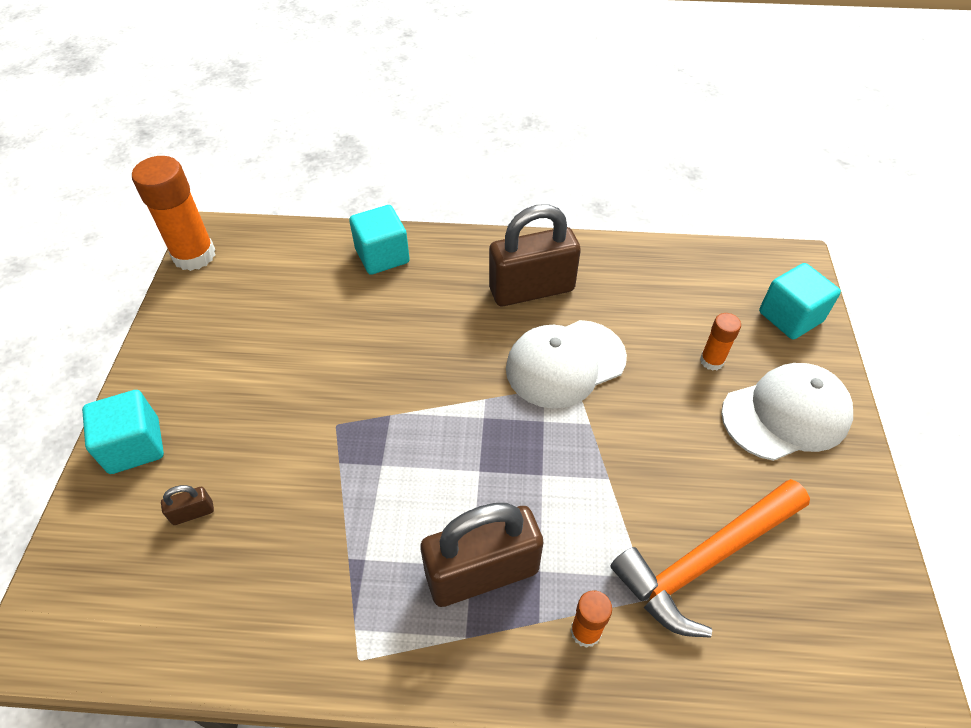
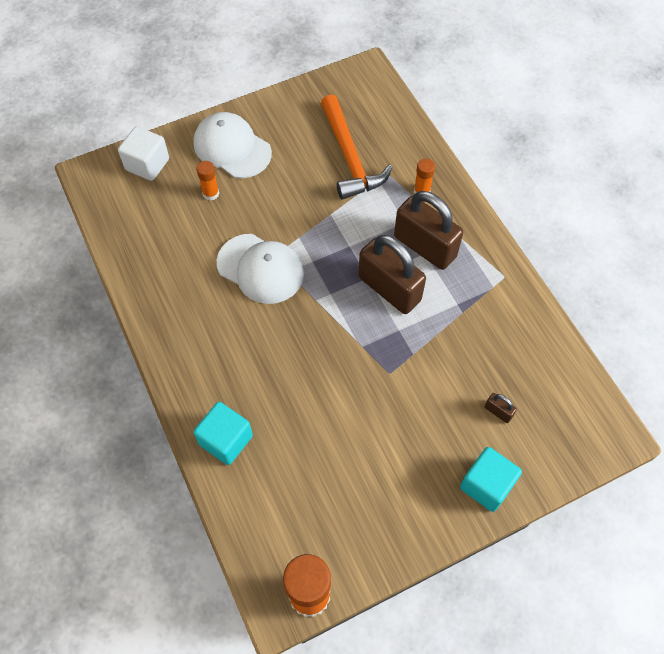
camera: 120 degrees left, 10 degrees up
(531, 289) = (204, 318): brown padlock -> brown padlock (389, 289)
(706, 560) = (350, 157): orange hammer -> orange hammer turned 45 degrees clockwise
(790, 317) = (147, 164): turquoise cube -> white cube

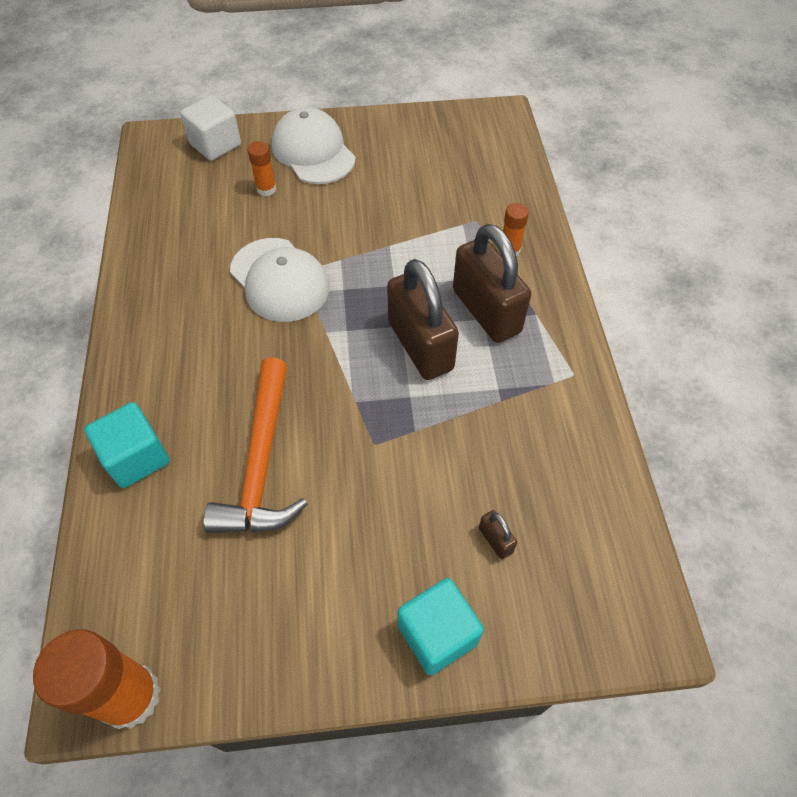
camera: 20 degrees right, 5 degrees down
(350, 157) = (440, 193): orange hammer -> orange hammer (262, 461)

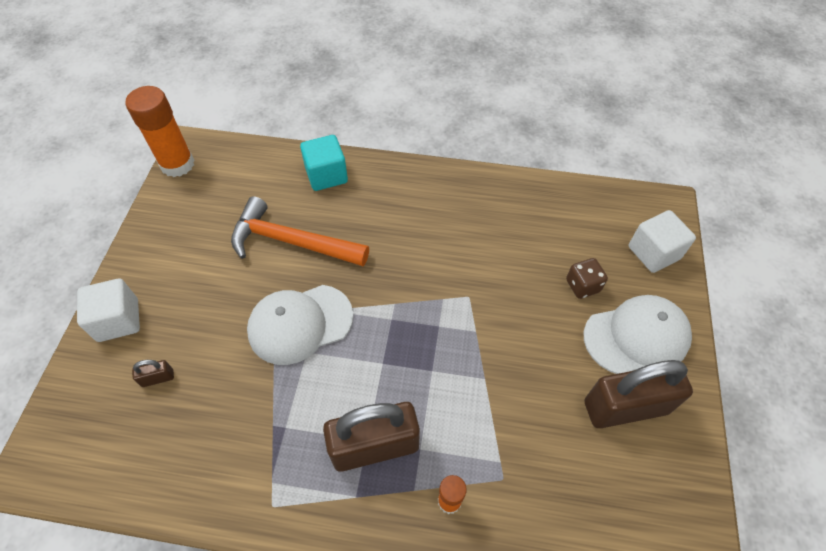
camera: 105 degrees right, 0 degrees up
(266, 189) = (582, 286): orange glue stick -> brown dice
(279, 280) = (462, 279): white cap -> white cap (300, 324)
(420, 346) = (354, 374): brown padlock -> brown padlock (625, 407)
(437, 634) = (118, 320): turquoise cube -> white cube

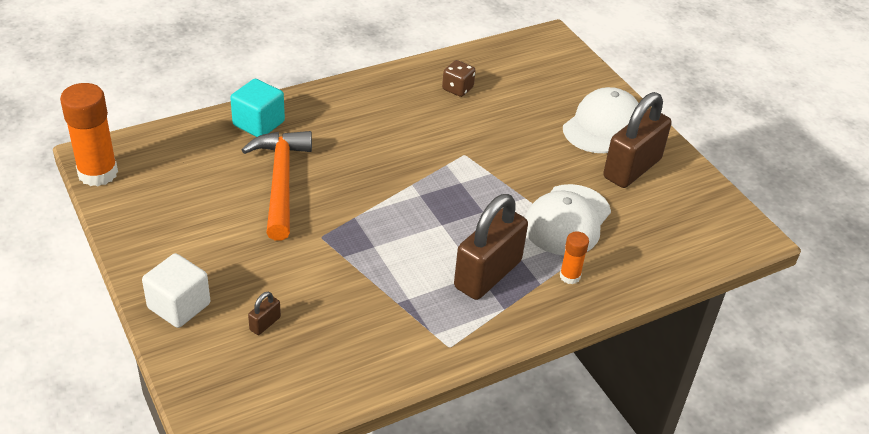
camera: 40 degrees left, 15 degrees down
(292, 242) = (280, 182): orange hammer -> orange hammer turned 105 degrees clockwise
(300, 324) = (349, 231): white cap -> white cap (567, 220)
(582, 286) = (539, 111): brown dice -> brown dice (457, 89)
(653, 253) = (569, 70): white cube -> none

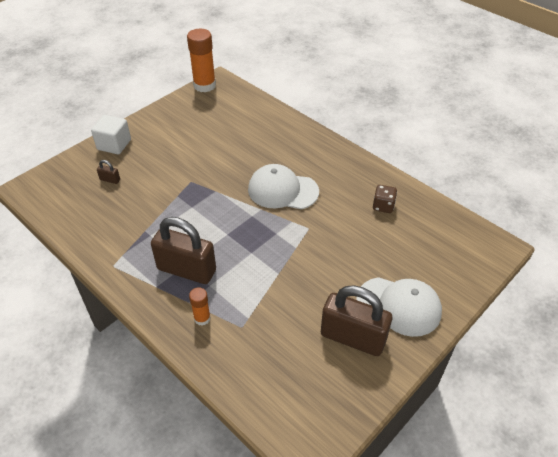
camera: 75 degrees right, 5 degrees up
(259, 123) = (281, 126): turquoise cube -> none
(280, 182) = (231, 151): orange hammer -> none
(567, 220) = (264, 304): white cap -> white cap (282, 190)

